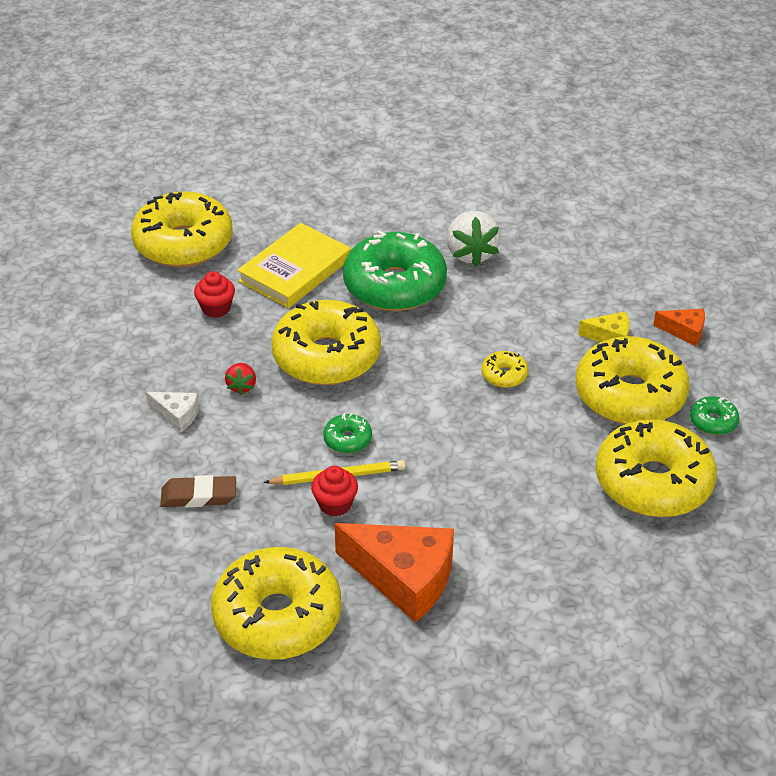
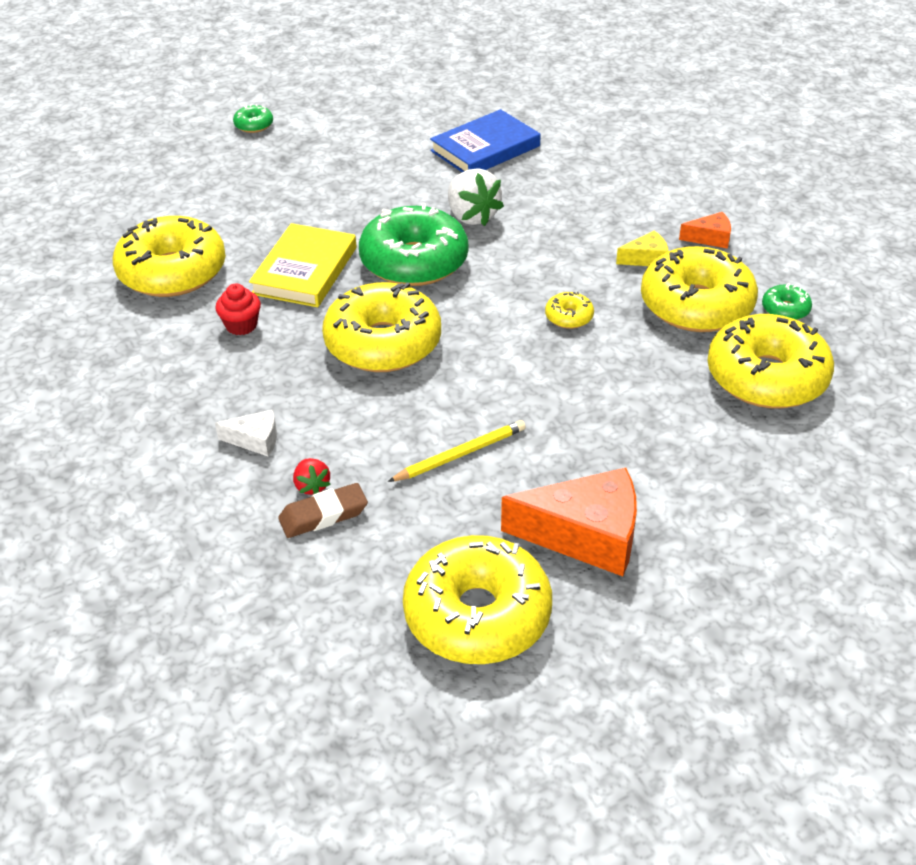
camera: 20 degrees left, 0 degrees up
(241, 386) = (310, 394): red strawberry -> red strawberry (312, 486)
(335, 504) = (473, 483): red cupcake -> none
(347, 439) = (450, 416): green donut -> green donut (254, 125)
(522, 187) = (485, 148): none -> blue book

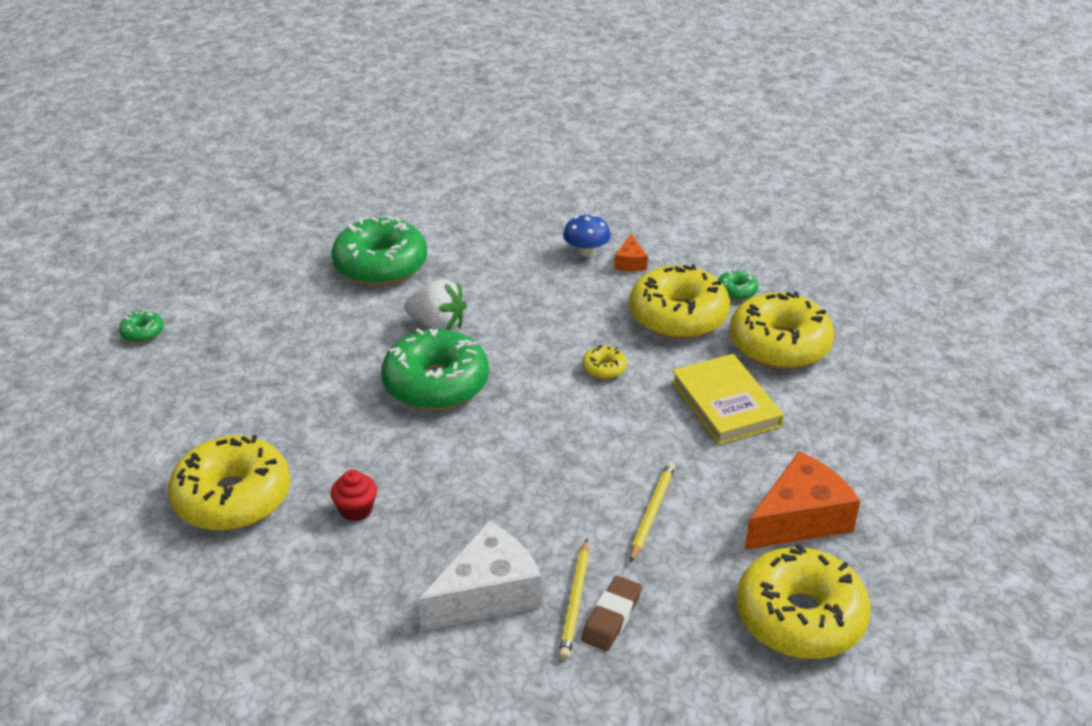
camera: 40 degrees left, 5 degrees down
(255, 440) = (487, 594): white cheese -> white cheese, size x2.06
(305, 270) = (353, 436): yellow book -> yellow book (725, 403)
(312, 486) = (575, 601): red strawberry -> yellow pencil
(383, 343) = (492, 461): yellow donut -> none
(485, 148) = (381, 265): blue book -> green donut
(646, 258) = (605, 298): yellow cheese -> none
(679, 211) = (586, 251): none -> blue mushroom
(710, 238) = (630, 262): orange cheese -> orange cheese turned 135 degrees clockwise

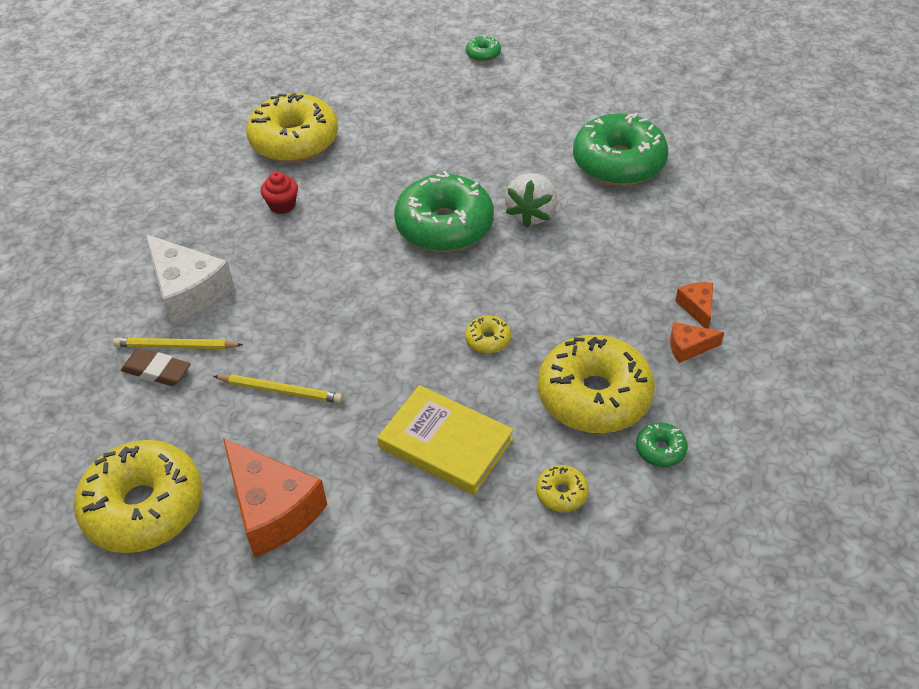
camera: 85 degrees right, 10 degrees up
(586, 251) = (697, 308): blue mushroom -> orange cheese
(725, 403) = (446, 443): yellow book -> yellow book turned 60 degrees clockwise
(779, 345) = (561, 493): yellow donut -> yellow donut, size x0.42

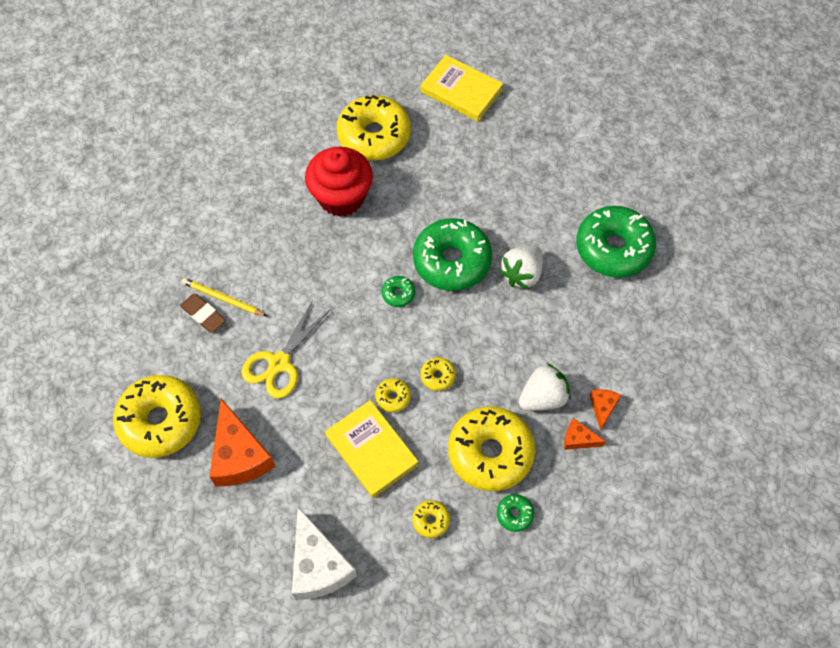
camera: 20 degrees right, 15 degrees up
(188, 292) = (247, 254): white cheese -> white cheese (318, 565)
(280, 390) = (279, 363): yellow pencil -> yellow scissors
(282, 205) = (341, 197): red cupcake -> red cupcake, size x2.25
(374, 78) = (461, 91): none -> yellow book
(444, 379) = (393, 397): none -> yellow donut
(483, 54) = (559, 95): green donut -> green donut (398, 294)
(623, 320) = (543, 397): none -> white strawberry

